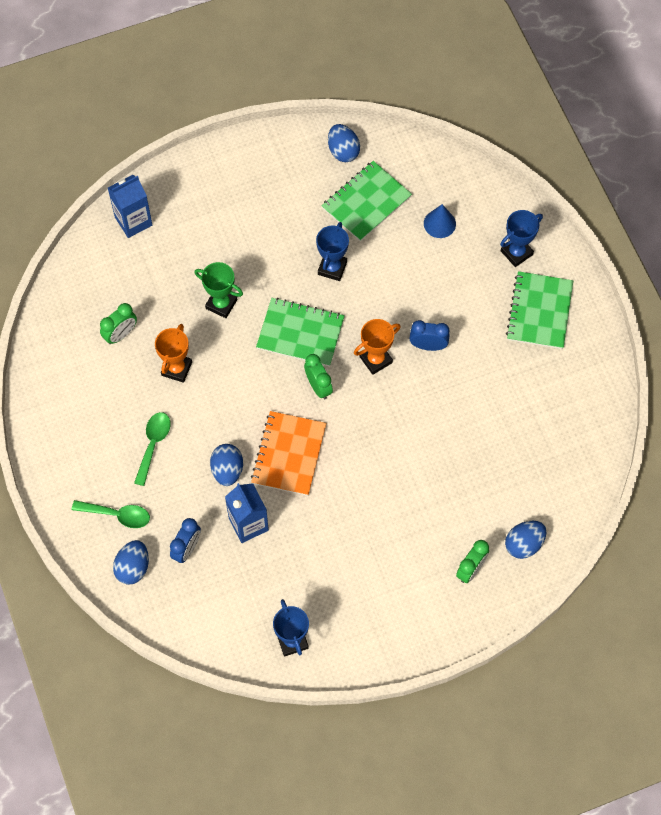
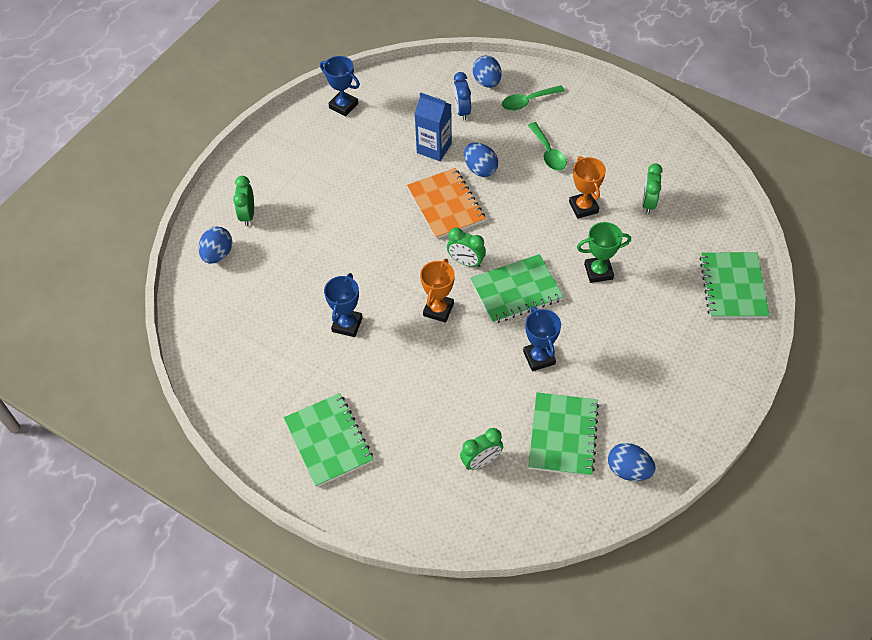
camera: 145 degrees right, 10 degrees down
(133, 221) = (733, 287): blue carton -> green notebook
(428, 345) = (404, 348): blue clock -> none
(439, 223) = (481, 461): blue cone -> green clock
(516, 253) = (389, 482): blue trophy -> blue trophy (347, 324)

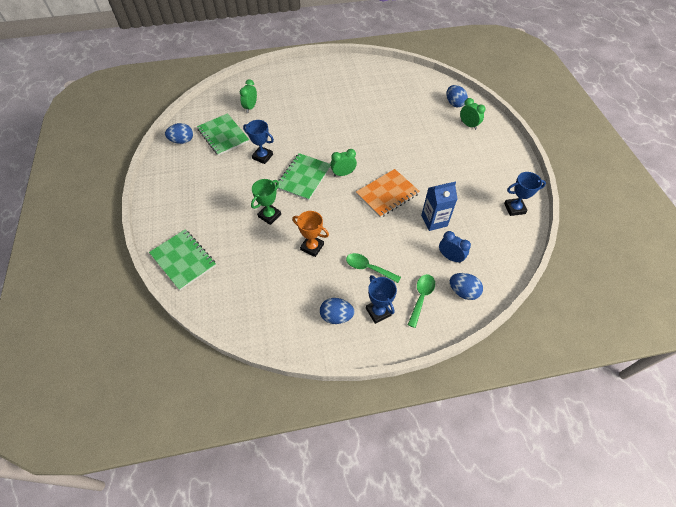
camera: 135 degrees right, 0 degrees up
(328, 441) = (319, 78): green notebook -> none
(347, 324) = (363, 115): blue trophy -> blue trophy (378, 312)
(438, 310) = (331, 145): orange trophy -> none
(446, 205) = (387, 194): orange notebook -> orange notebook turned 60 degrees counterclockwise
(480, 169) = (394, 227): blue egg -> blue egg (336, 316)
(648, 203) = (275, 279): green clock -> none

